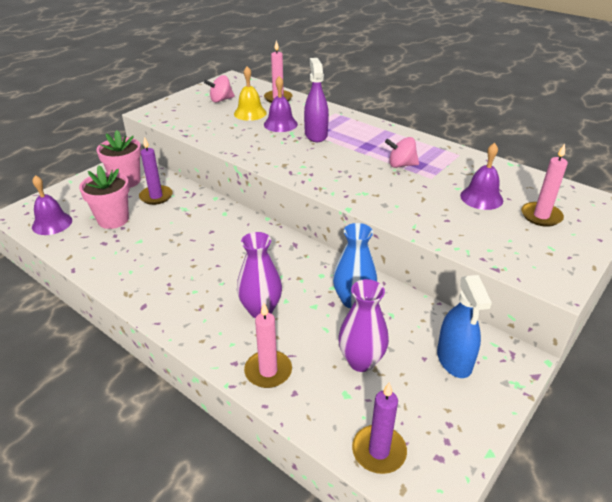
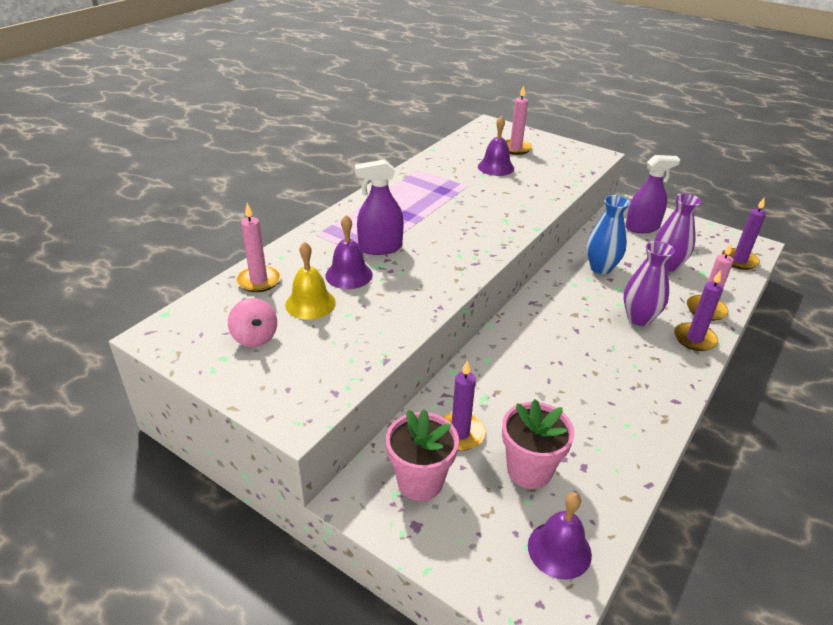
camera: 95 degrees left, 0 degrees up
(220, 344) = (694, 339): none -> purple candle
(401, 165) = (445, 198): pink spinning top -> none
(454, 360) = (642, 227): blue spray bottle -> purple spray bottle

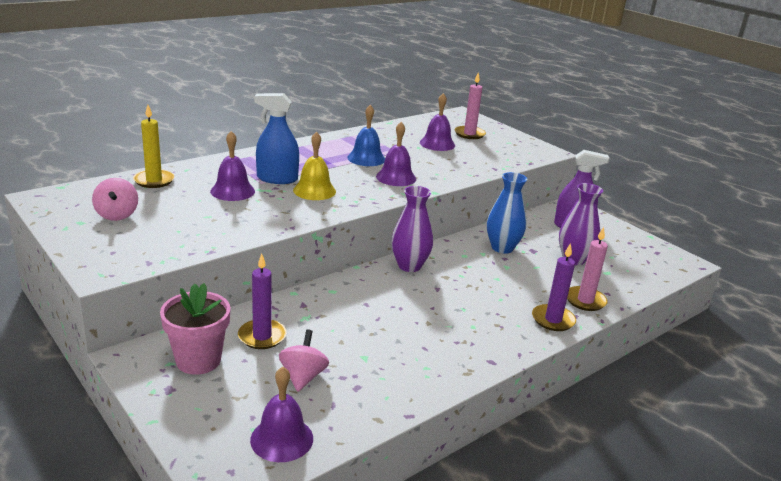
camera: 15 degrees right, 10 degrees down
(259, 281) = (154, 180): pink candle -> yellow candle
(310, 303) = (182, 203): yellow bell -> yellow bell (314, 190)
(380, 247) = (277, 179): purple spray bottle -> blue spray bottle
(445, 201) = (366, 158): none -> blue bell
(489, 219) = (396, 177): none -> purple bell
(529, 470) = (303, 377): pink flower pot -> pink spinning top
(639, 318) = (508, 292): purple vase -> purple vase (409, 266)
(739, 261) = (656, 271): purple candle -> none

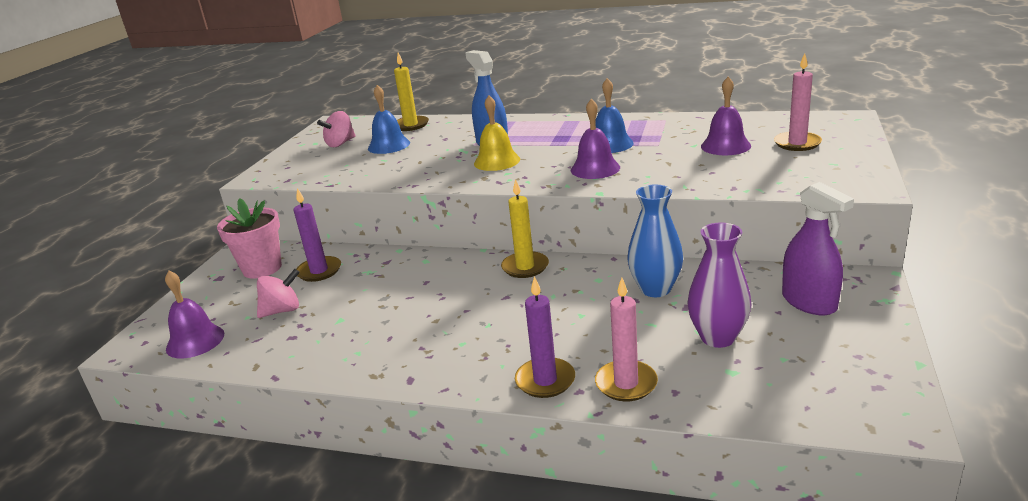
camera: 60 degrees right, 0 degrees up
(179, 203) = (389, 145): none -> blue bell
(232, 191) = (439, 145): purple bell -> none
(409, 266) = (525, 267): purple vase -> yellow candle

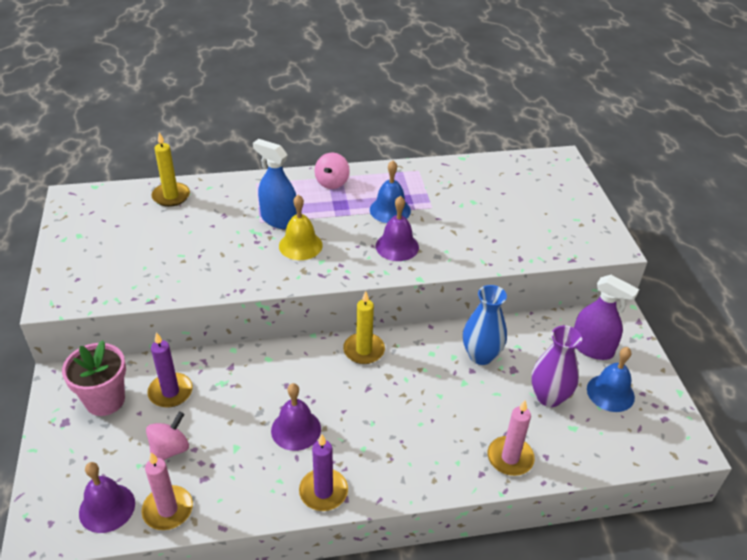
camera: 30 degrees left, 15 degrees up
(340, 143) = (111, 234): pink spinning top -> pink spinning top (332, 182)
(389, 145) = (170, 232): blue bell -> blue bell (610, 393)
(545, 380) = (451, 470): purple candle -> purple candle (323, 491)
(725, 146) = (487, 204): purple bell -> purple bell (296, 429)
(797, 143) = (539, 196): pink candle -> pink candle (168, 509)

